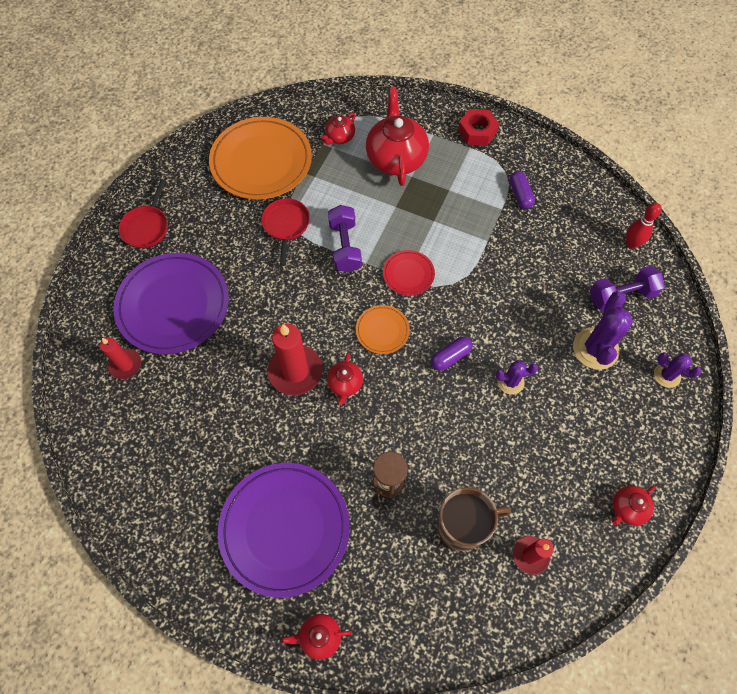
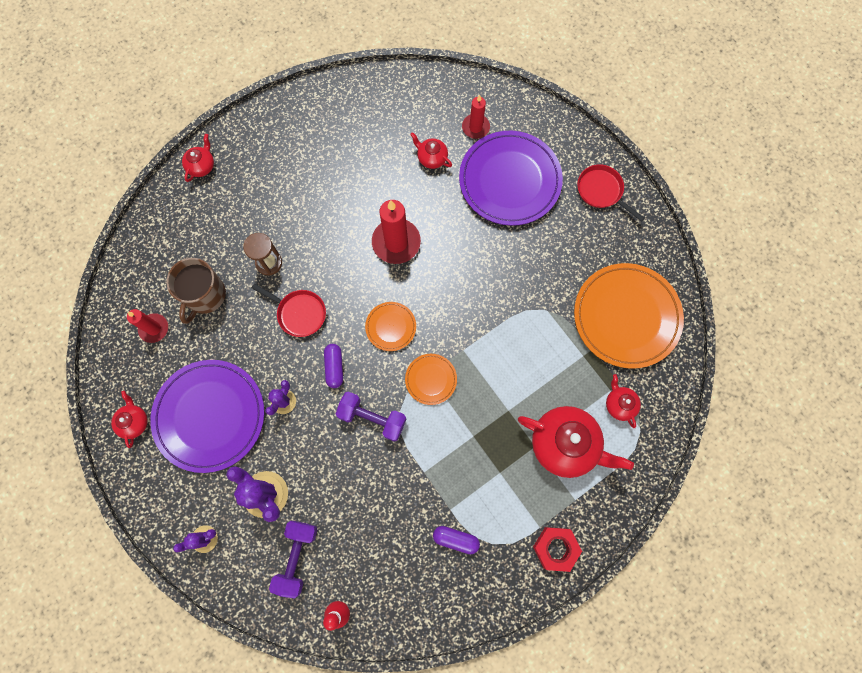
camera: 120 degrees right, 10 degrees up
(285, 529) = (282, 178): purple plate -> purple plate (210, 416)
(286, 225) = (540, 303): red pan -> red pan (299, 313)
(345, 246) = (490, 341): purple dumbbell -> purple dumbbell (372, 418)
(345, 384) = (363, 273): red teapot -> red teapot (431, 158)
(408, 274) = (431, 379): red plate -> orange plate

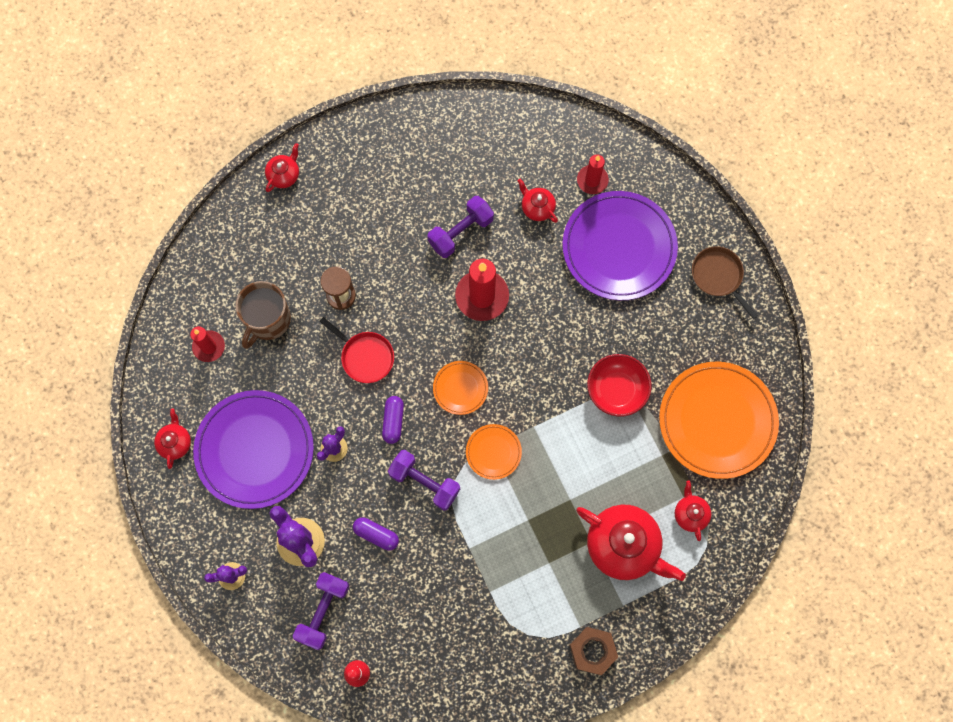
camera: 10 degrees right, 0 degrees up
(367, 190) = (460, 232): none -> purple dumbbell
(455, 539) = (490, 623): purple capsule -> purple capsule (376, 534)
(531, 304) = (616, 390): none -> red bowl
(555, 548) = (592, 651): red nut -> brown nut
(601, 191) = (718, 276): red pan -> brown pan

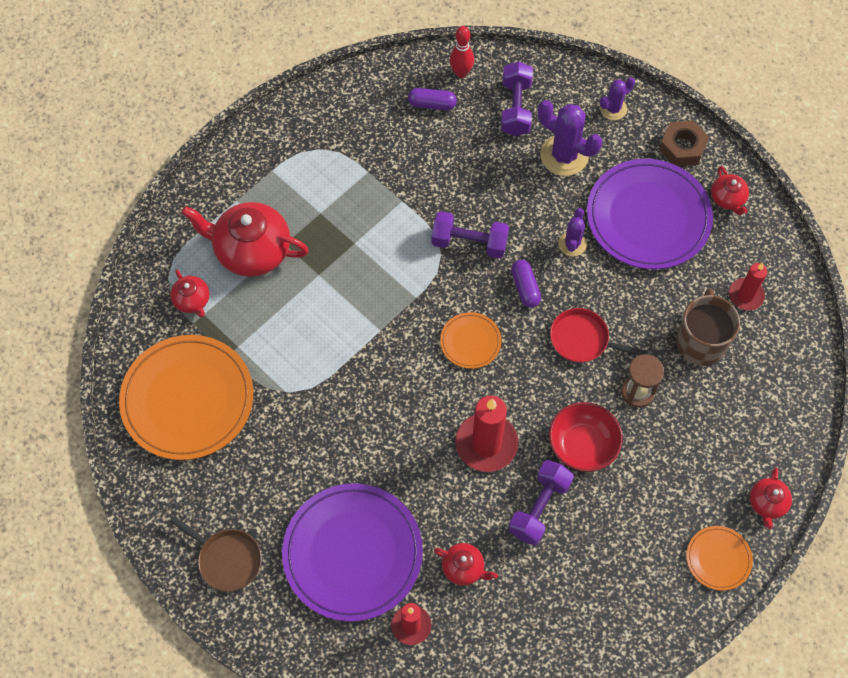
camera: 160 degrees right, 10 degrees down
(376, 534) = (496, 184): purple capsule -> purple capsule (432, 104)
(493, 452) = (412, 292): orange plate -> orange plate (718, 559)
(592, 651) = (253, 155): brown nut -> brown nut (682, 147)
(616, 390) = (305, 395): red bowl -> red bowl (582, 445)

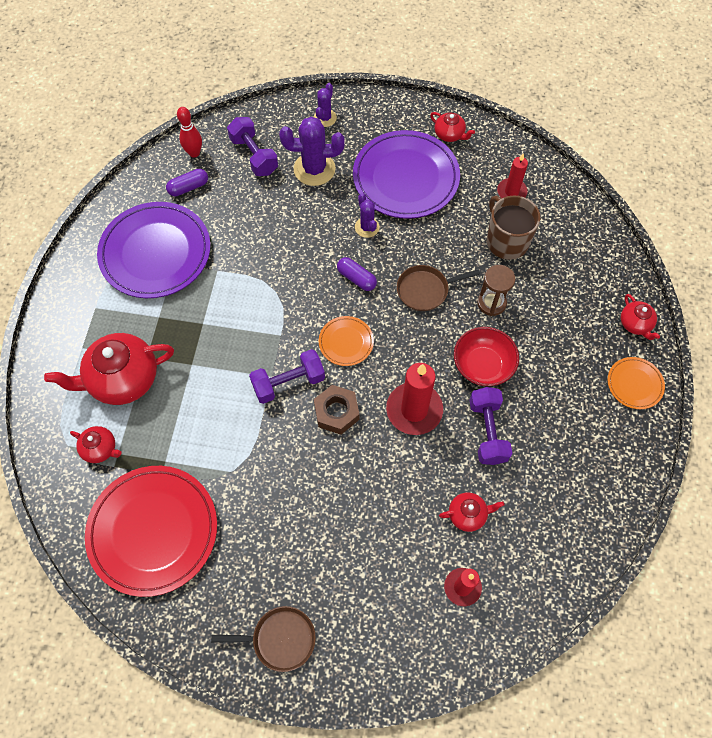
camera: 35 degrees left, 0 degrees up
(188, 399) = (153, 531): orange plate -> red plate
(352, 553) = (376, 563): purple plate -> purple plate (155, 253)
(469, 243) = (291, 271): purple dumbbell -> purple dumbbell (288, 382)
(583, 339) = (425, 290): red pan -> brown pan
(682, 147) = (393, 118): brown nut -> brown nut (336, 412)

